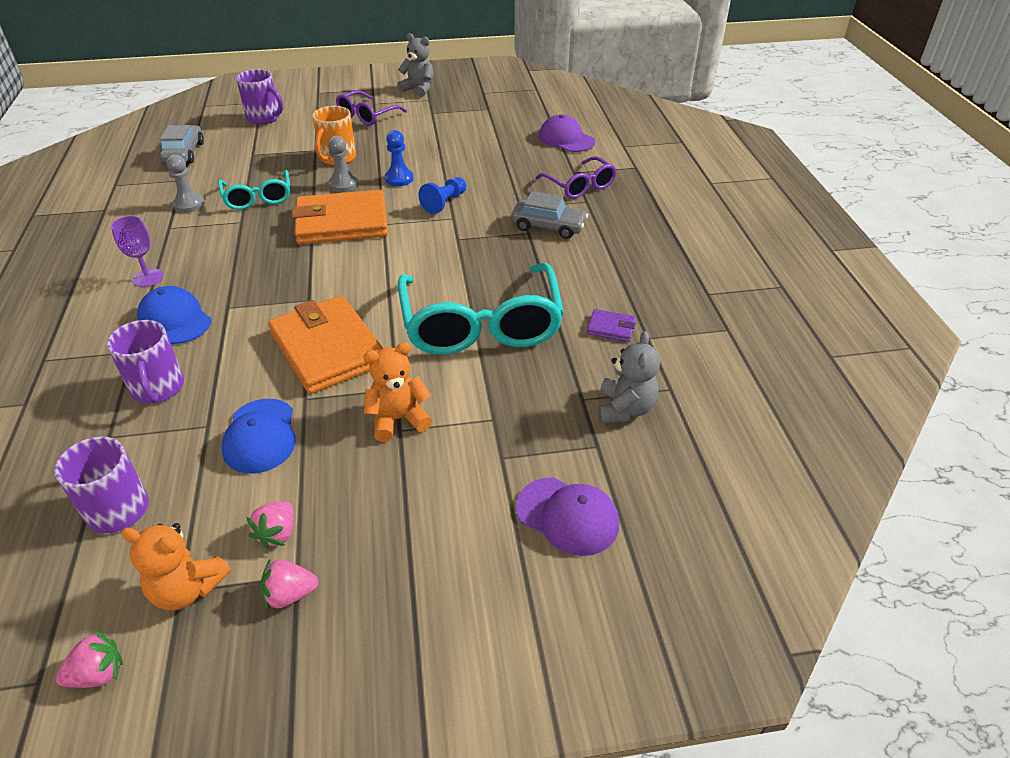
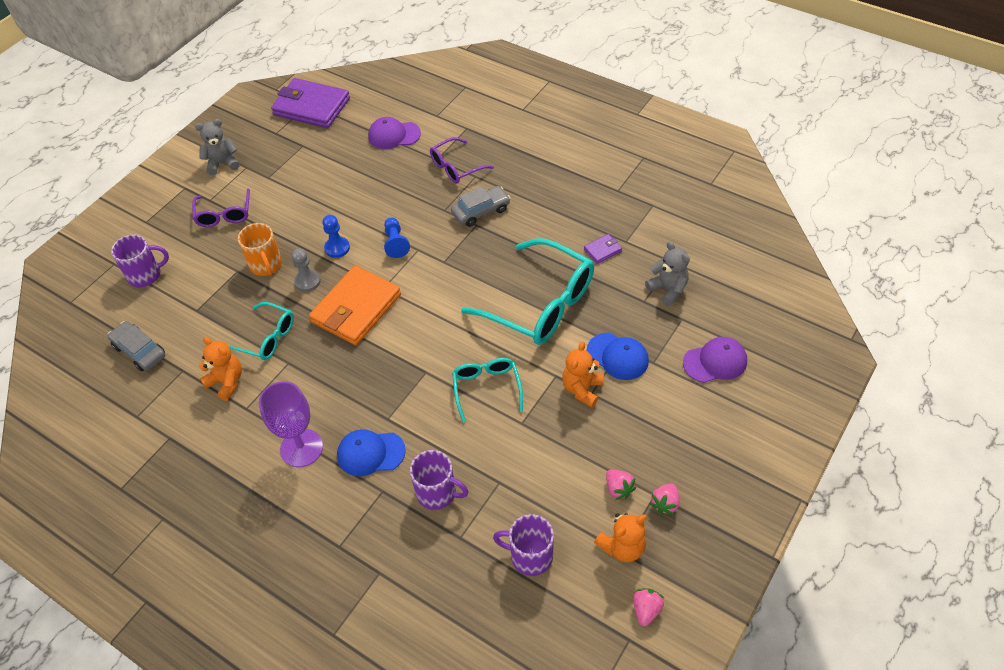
camera: 45 degrees left, 10 degrees up
(148, 278) = (301, 448): purple goblet -> purple goblet, size x1.66
(189, 204) = (226, 382): grey pawn -> orange teddy bear
(260, 436) = (534, 460): blue cap -> blue cap (617, 356)
(327, 349) = (486, 388): orange wallet -> turquoise glasses
(535, 91) = (311, 107): none -> purple wallet
(580, 186) = (456, 167): purple glasses -> purple glasses turned 135 degrees clockwise

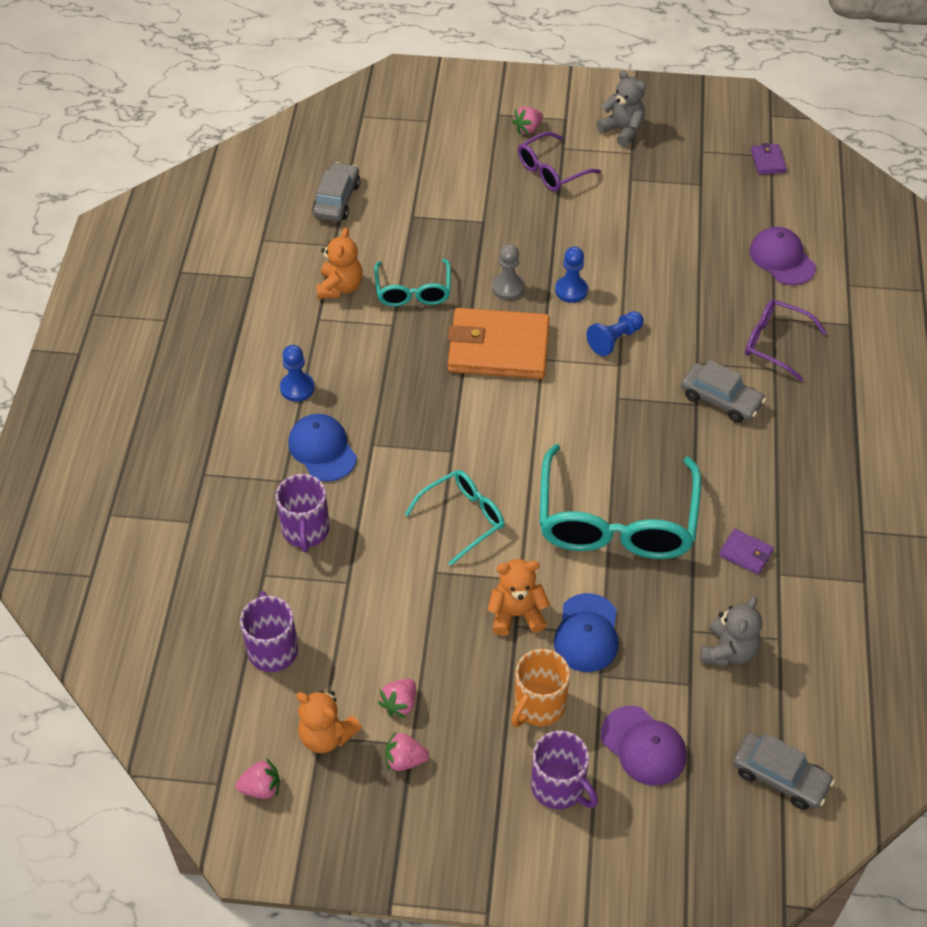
camera: 60 degrees right, 0 degrees up
(146, 275) = (430, 153): purple mug -> purple mug (559, 787)
(175, 211) = (528, 129): none -> pink strawberry
(266, 265) = (506, 241): orange mug -> orange mug (538, 705)
(301, 448) = (297, 388): purple goblet -> blue pawn
(311, 107) = (768, 161): purple wallet -> purple wallet, size x0.42
(766, 303) = (780, 777): none -> grey car

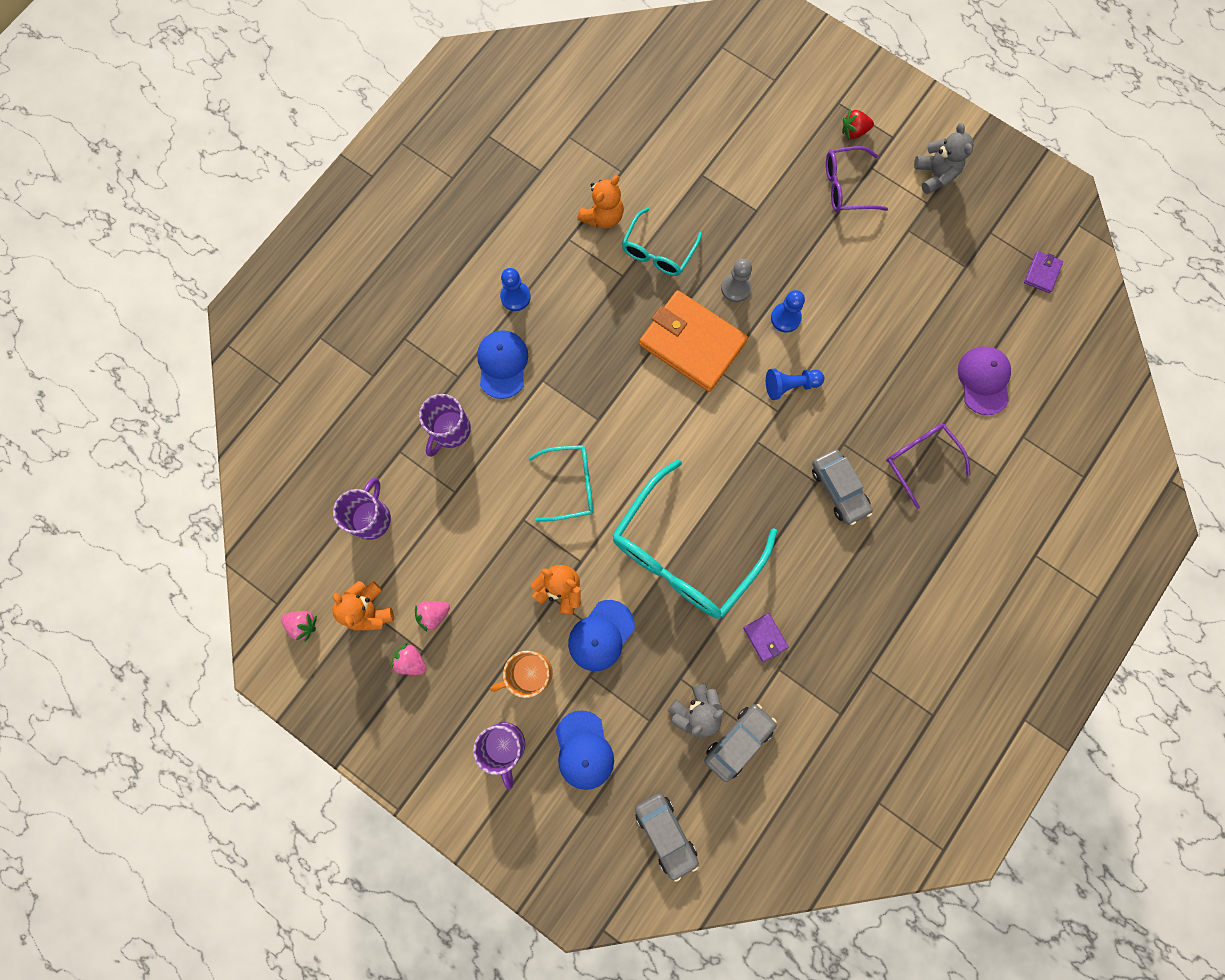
camera: 30 degrees right, 25 degrees up
(336, 200) = (650, 126): grey car -> grey car (738, 741)
(528, 129) = (854, 131): pink strawberry -> red strawberry
(643, 746) = (584, 750): purple cap -> blue cap

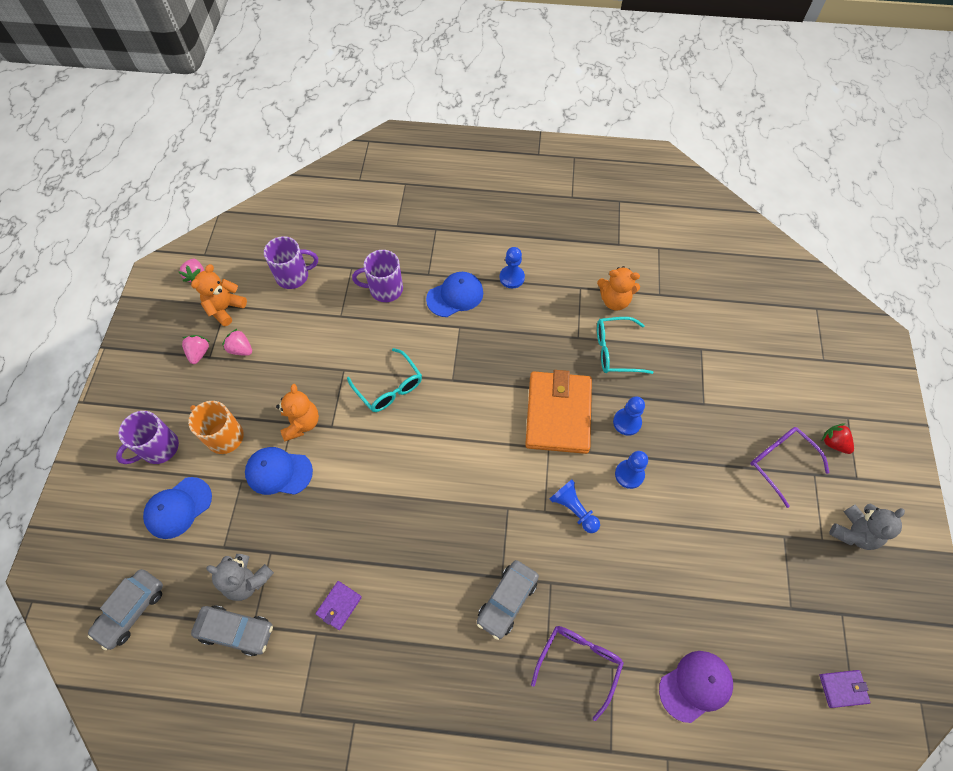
camera: 60 degrees right, 15 degrees down
(684, 553) = (379, 499): turquoise glasses -> none
(736, 288) = (627, 422): grey pawn -> blue pawn

